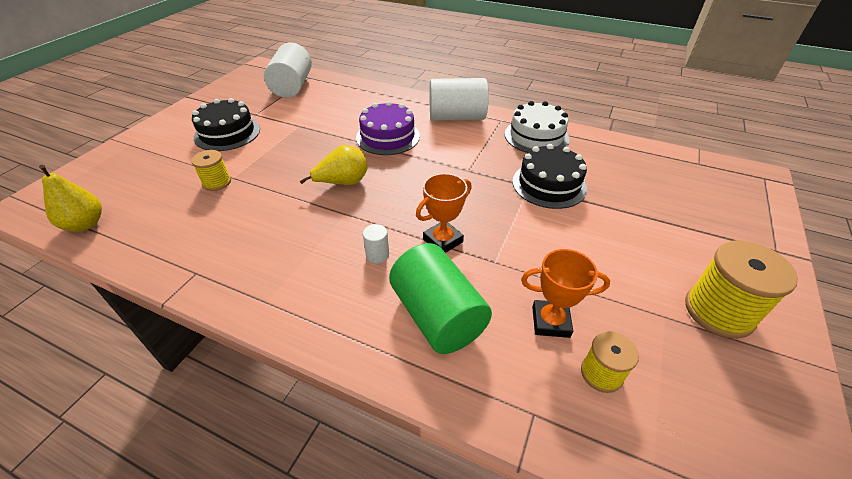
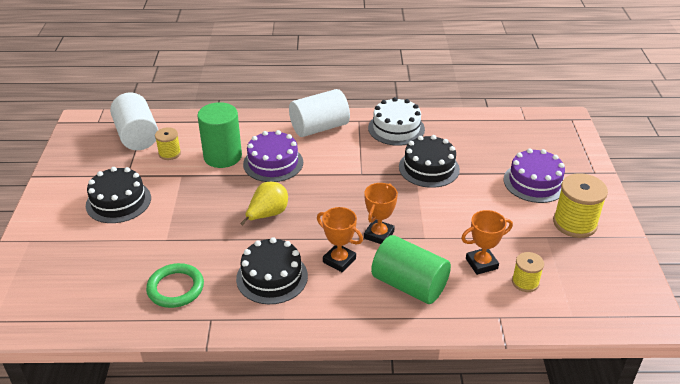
camera: 25 degrees left, 5 degrees down
(85, 224) = (72, 318): yellow pear -> none
(196, 227) = (175, 288): none -> green ring
(217, 182) = (156, 248): yellow spool -> yellow spool (169, 153)
(293, 249) = (272, 277): none -> black cake
(347, 119) = (222, 156): none -> green cylinder
(377, 255) = (339, 260): white cylinder -> orange trophy
(679, 238) = (534, 182): none -> purple cake

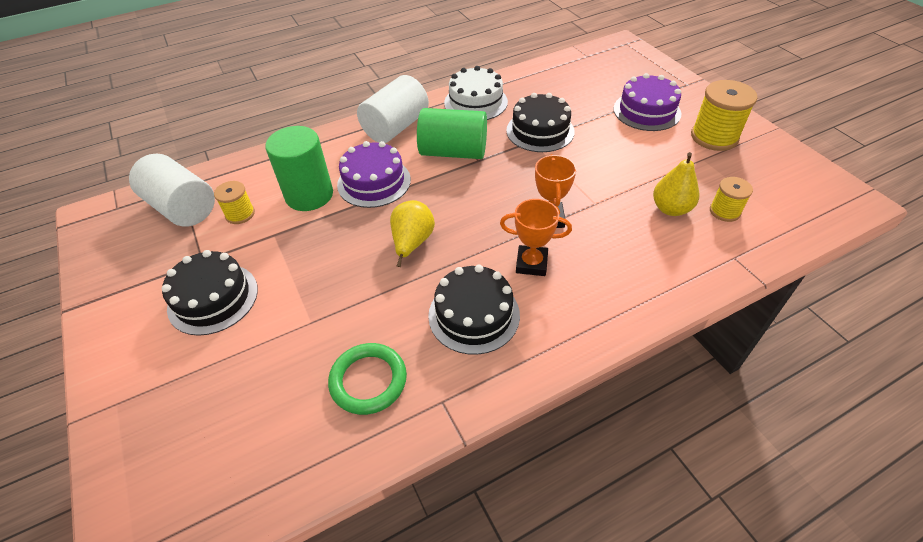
camera: 25 degrees left, 10 degrees up
(409, 285) = (624, 260): green cylinder -> green cylinder (453, 152)
(481, 264) = (670, 209): orange trophy -> yellow pear

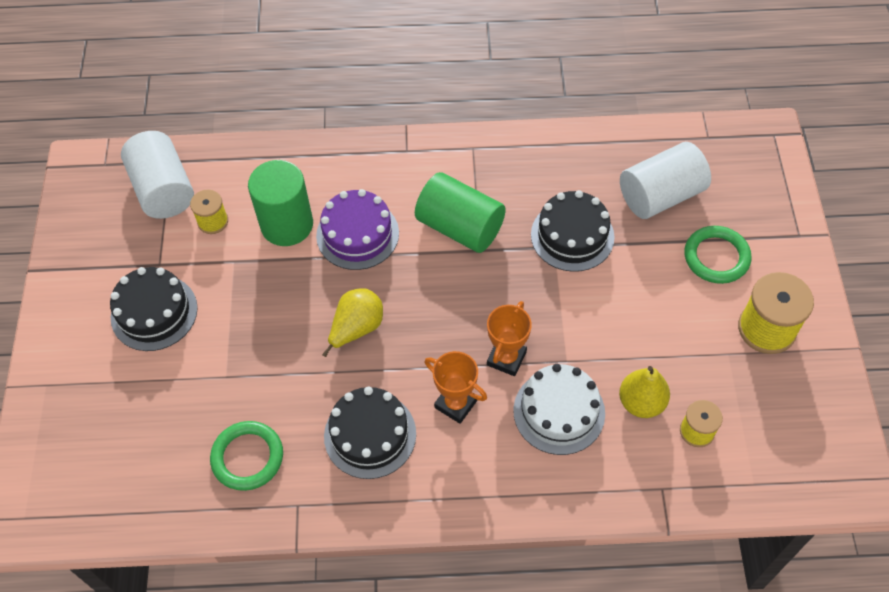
camera: 25 degrees right, 10 degrees up
(396, 127) = (418, 164): white cylinder -> white cylinder (660, 195)
(475, 102) = (526, 162): white cake -> white cake (559, 412)
(646, 111) = (716, 257): purple cake -> green ring

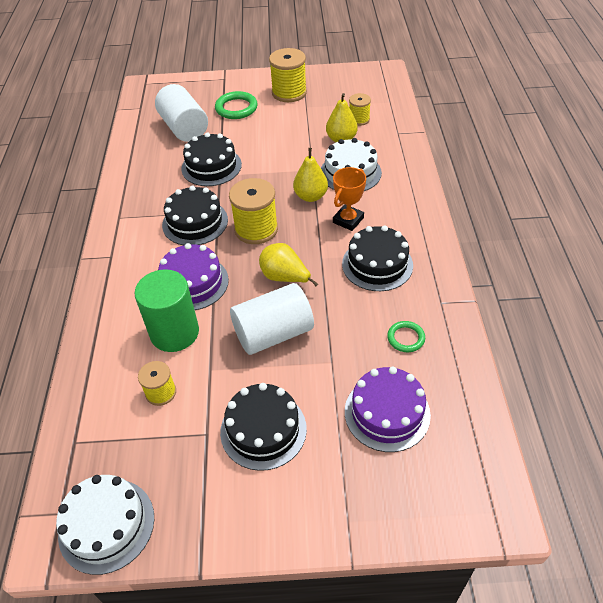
camera: 90 degrees left, 10 degrees down
(86, 199) = (106, 525): none -> white cake
(152, 428) = (387, 413): none -> purple cake
(163, 190) = (111, 443): white cylinder -> white cylinder (273, 333)
(247, 457) = (406, 338): green ring -> green ring, size x0.62
(444, 294) = (256, 229): none -> yellow spool
(460, 227) = (195, 222): green cylinder -> black cake
(506, 358) = (311, 196): orange trophy -> yellow pear

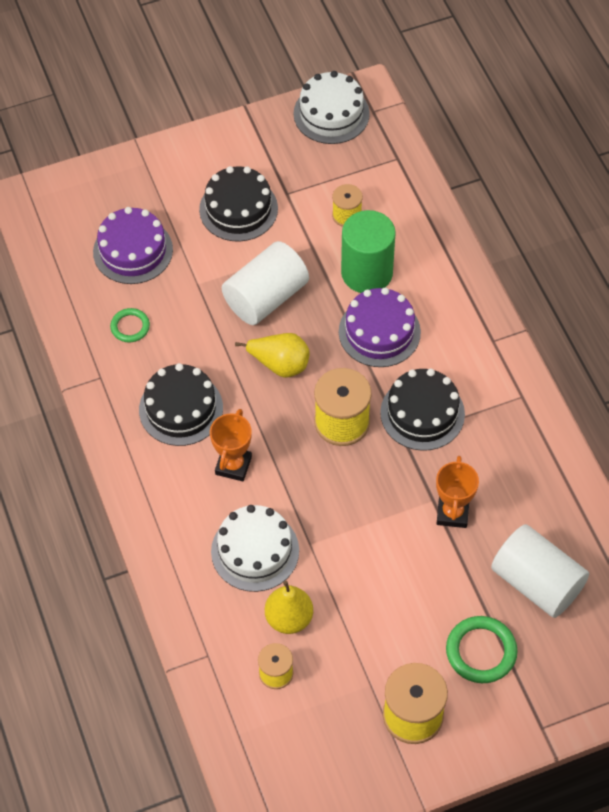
camera: 160 degrees right, 10 degrees up
(211, 166) = (452, 513): black cake -> orange trophy
(311, 196) = (294, 493): yellow pear -> none

